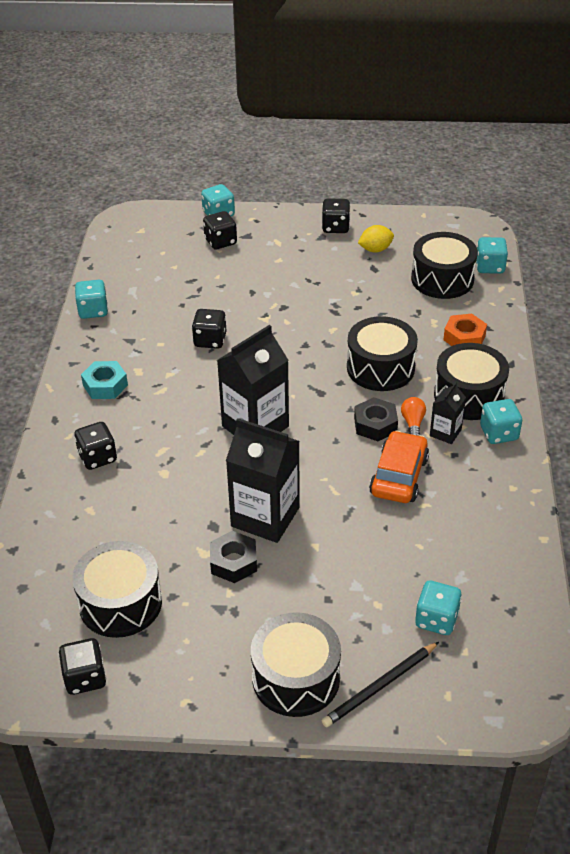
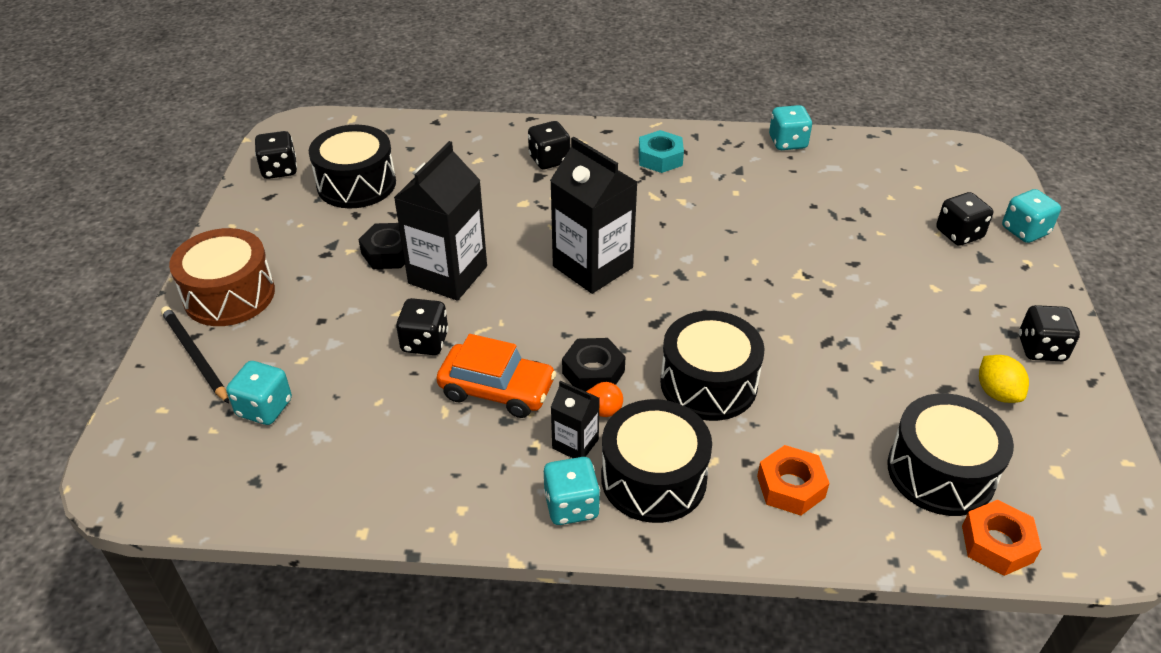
camera: 90 degrees right, 0 degrees up
(210, 340) = (747, 229): black dice -> black dice (425, 342)
(296, 678) = (229, 295): black drum -> brown drum
(490, 267) = (997, 544): turquoise dice -> orange nut

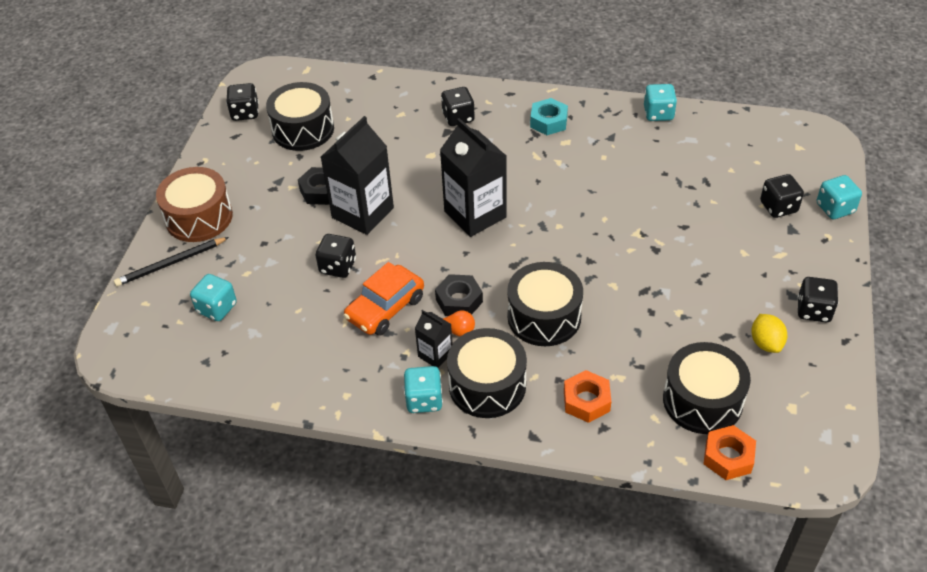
camera: 10 degrees right, 5 degrees up
(195, 355) = (170, 263): black pencil -> black pencil turned 90 degrees counterclockwise
(497, 389) = (385, 308): orange car -> orange car turned 105 degrees clockwise

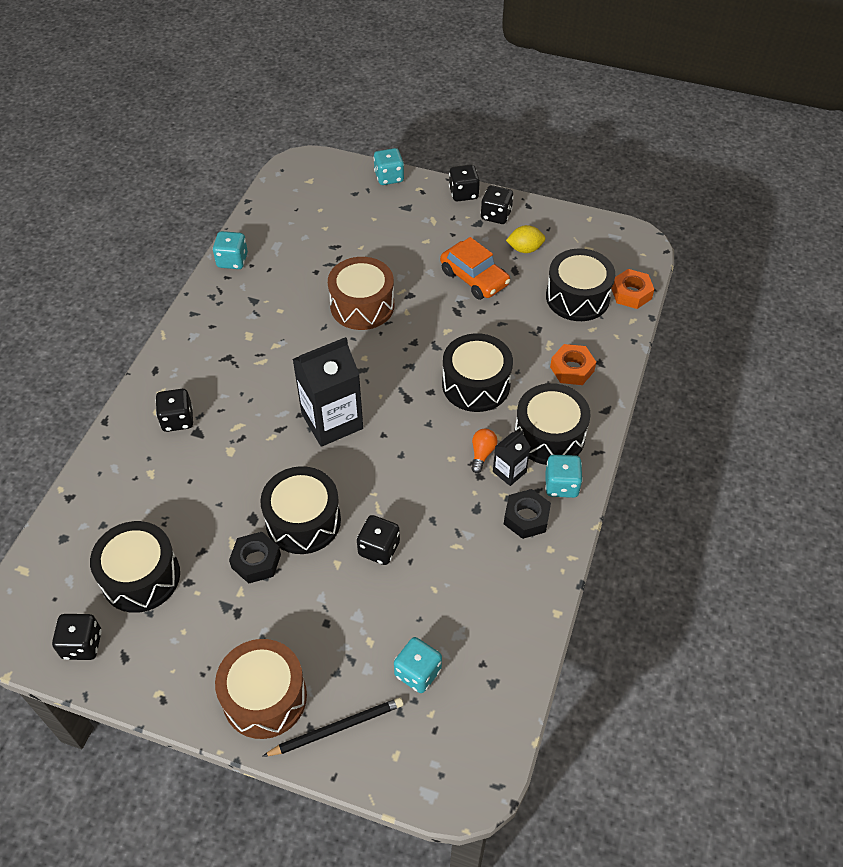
camera: 85 degrees left, 5 degrees up
(170, 263) = (337, 728): black pencil -> black pencil turned 90 degrees counterclockwise
(362, 213) = (303, 521): black carton -> black drum
(385, 308) = (445, 509): orange car -> orange car (474, 278)
(459, 300) = (445, 446): black nut -> black nut (526, 518)
(548, 121) = (213, 344): turquoise nut -> none
(628, 214) = (362, 305): none -> brown drum
(778, 207) = (379, 209): black dice -> black dice (463, 193)

